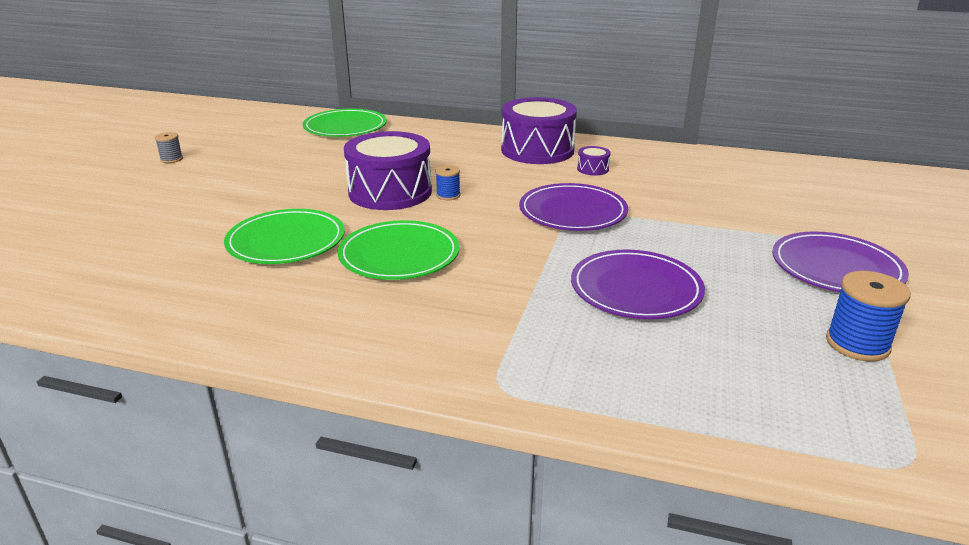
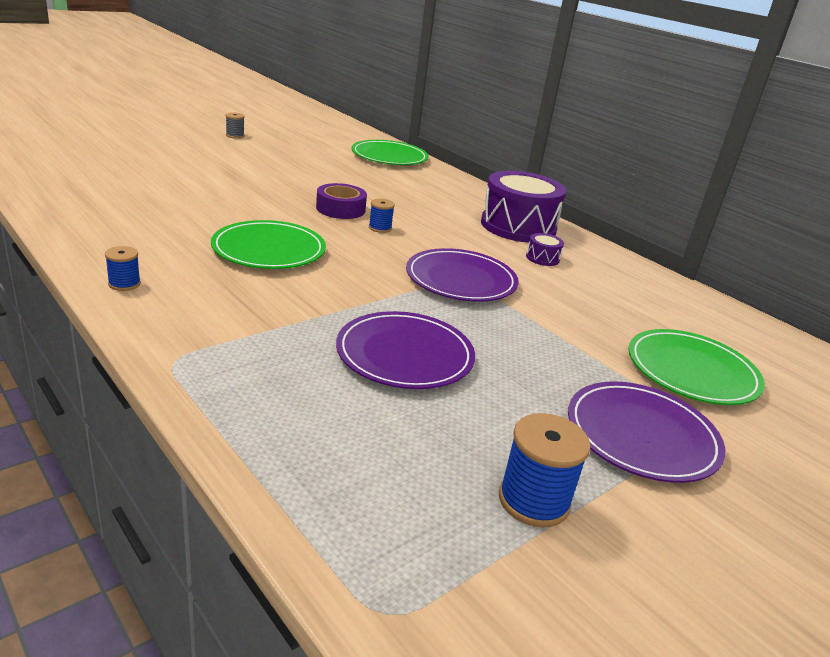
camera: 30 degrees right, 0 degrees up
(286, 241) = (212, 210): green plate -> green plate (692, 371)
(338, 346) = (124, 284): none -> blue spool
(390, 192) = (340, 209): purple drum -> purple tape

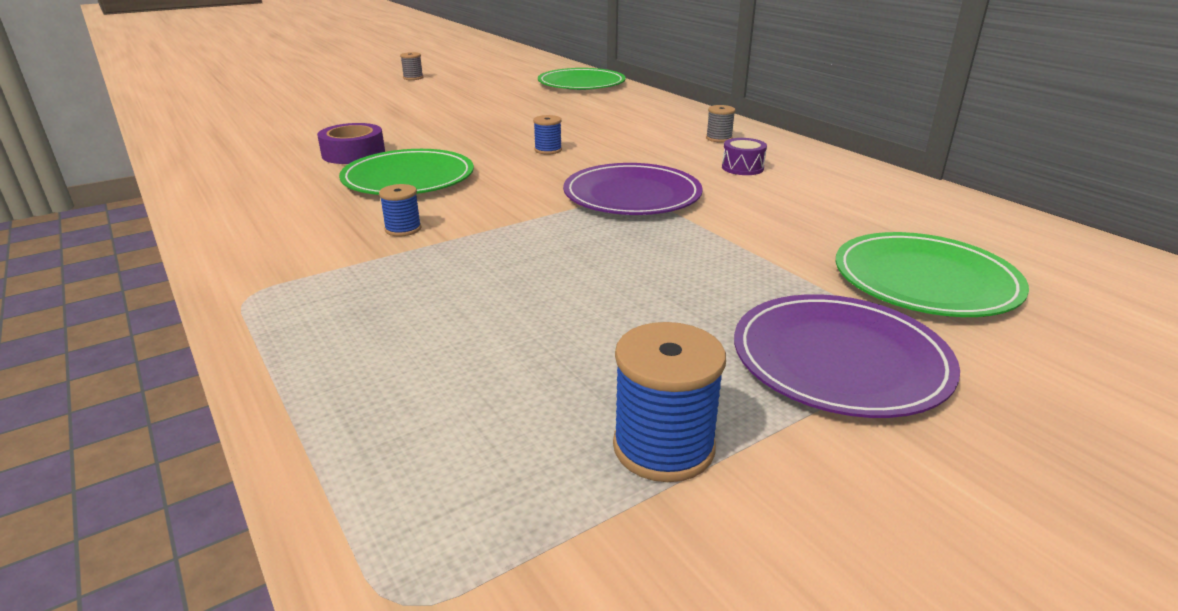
camera: 10 degrees right, 0 degrees up
(124, 284) = (228, 220): blue spool -> blue spool (403, 229)
(340, 209) = (507, 135): purple tape -> purple tape (353, 153)
(405, 355) = (536, 277): purple plate -> none
(518, 226) = (719, 138): purple drum -> grey spool

